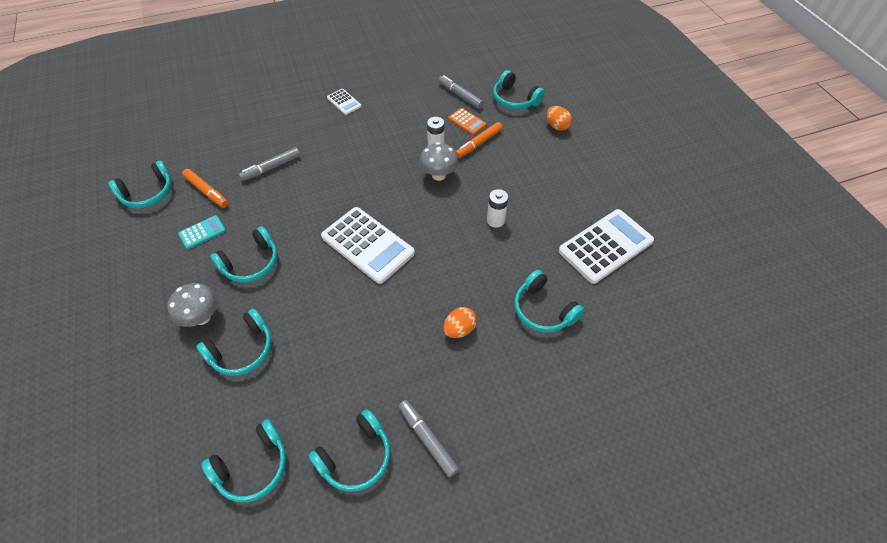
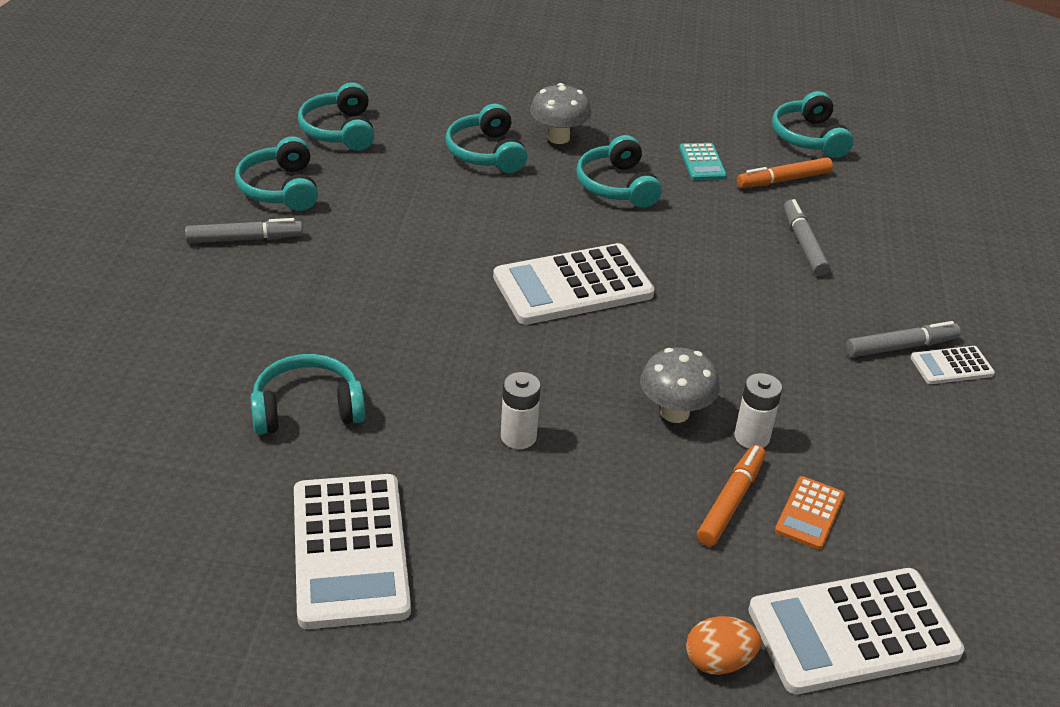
camera: 115 degrees right, 15 degrees down
(459, 329) = (356, 316): orange egg -> none
(460, 95) = (907, 541): grey marker -> grey marker (901, 347)
(467, 122) = (809, 513): orange calculator -> orange calculator turned 45 degrees counterclockwise
(478, 143) = (731, 501): orange marker -> orange marker turned 45 degrees clockwise
(514, 99) = (853, 631): turquoise headphones -> white calculator

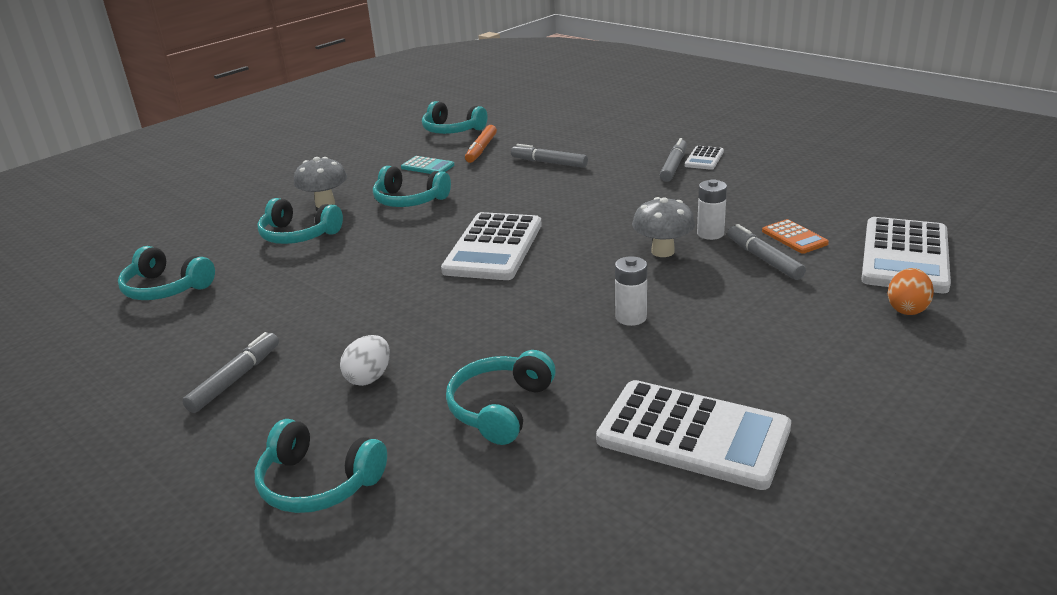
camera: 50 degrees left, 10 degrees down
(280, 189) = (195, 340): turquoise headphones -> turquoise headphones (318, 483)
(297, 310) = (369, 377): none -> white egg
(731, 501) = (764, 259): orange marker -> grey marker

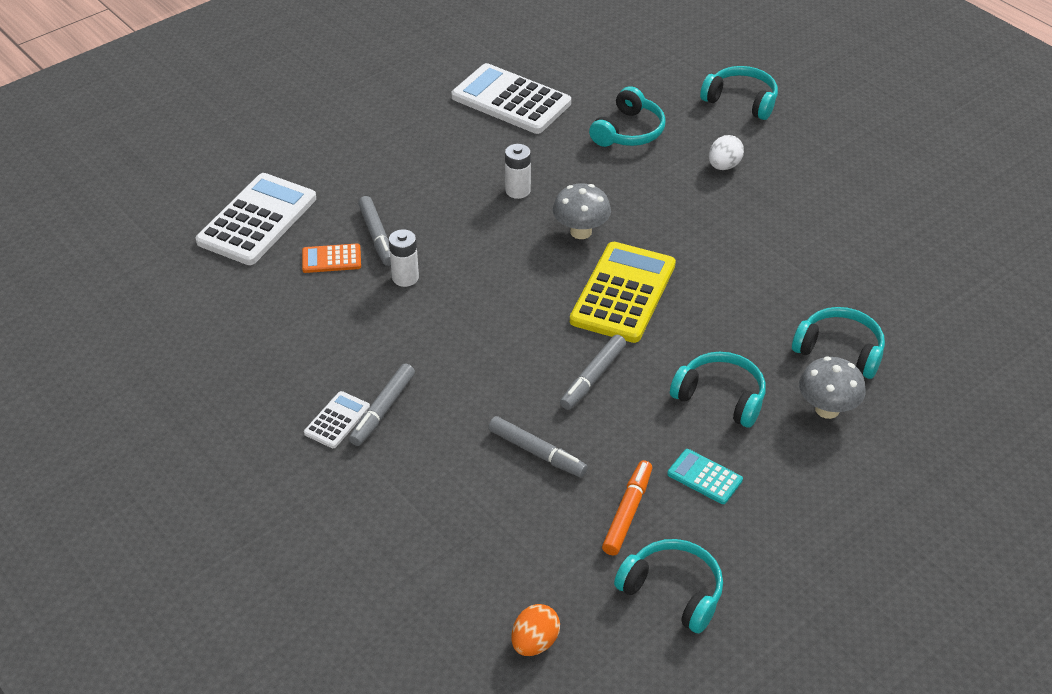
camera: 175 degrees left, 15 degrees up
(166, 288) = (946, 287): turquoise headphones -> none
(236, 379) = (827, 178): grey marker -> grey marker (592, 377)
(493, 248) = (623, 293): white calculator -> yellow calculator
(662, 251) = (461, 260): grey mushroom -> grey mushroom (581, 232)
(794, 237) = (331, 259): orange calculator -> orange calculator turned 75 degrees counterclockwise
(907, 308) = (306, 168): orange egg -> orange egg (535, 642)

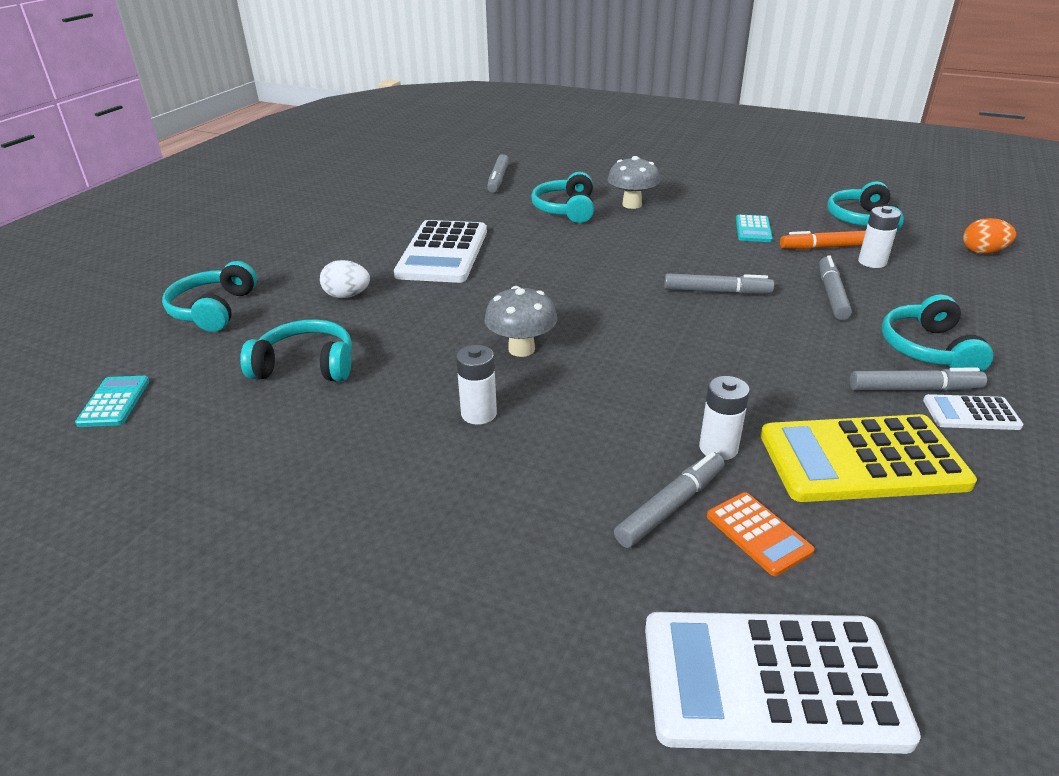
camera: 115 degrees left, 10 degrees down
(511, 100) = (262, 487): white calculator -> white calculator (443, 253)
(574, 527) = (872, 262): none -> white battery
(623, 293) = (593, 303): yellow calculator -> yellow calculator (862, 460)
(637, 56) = (114, 402): none -> turquoise calculator
(721, 397) = (667, 239): turquoise headphones -> turquoise headphones (928, 349)
(962, 327) = (498, 179): none -> grey marker

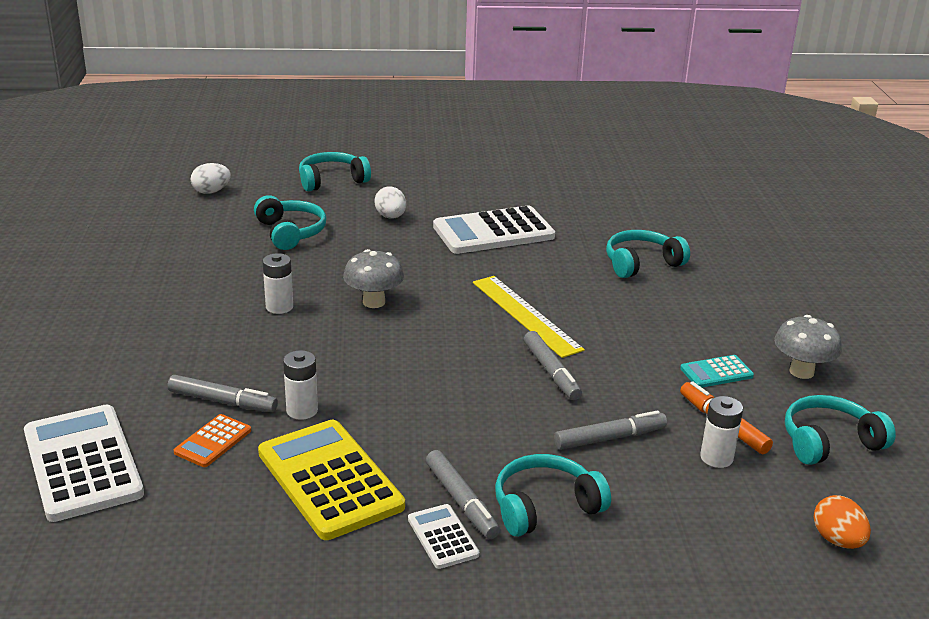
camera: 60 degrees right, 5 degrees down
(114, 402) = (211, 191): turquoise calculator -> white egg
(498, 179) = (668, 216): grey marker -> none
(612, 278) = (526, 315): none -> yellow ruler
(632, 204) = (695, 294): grey mushroom -> grey mushroom (801, 372)

